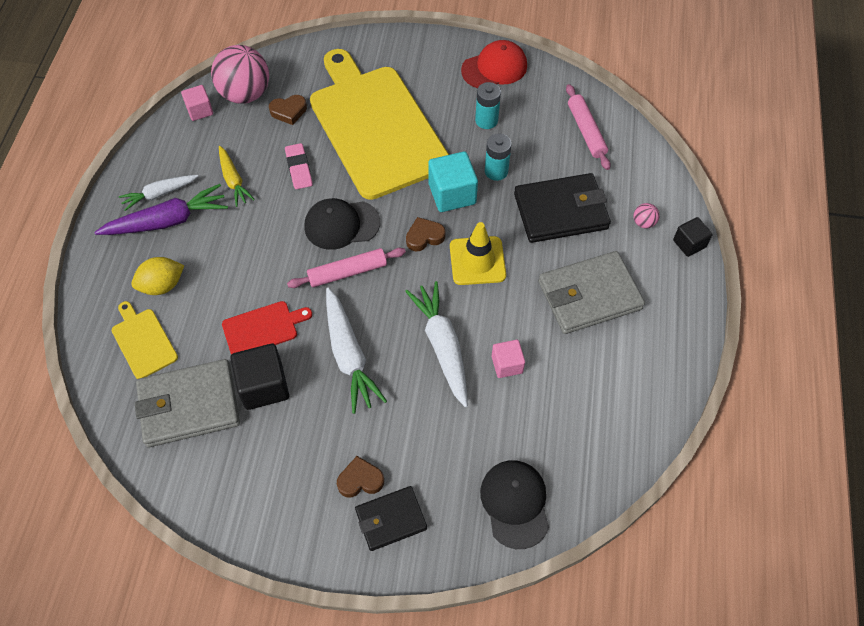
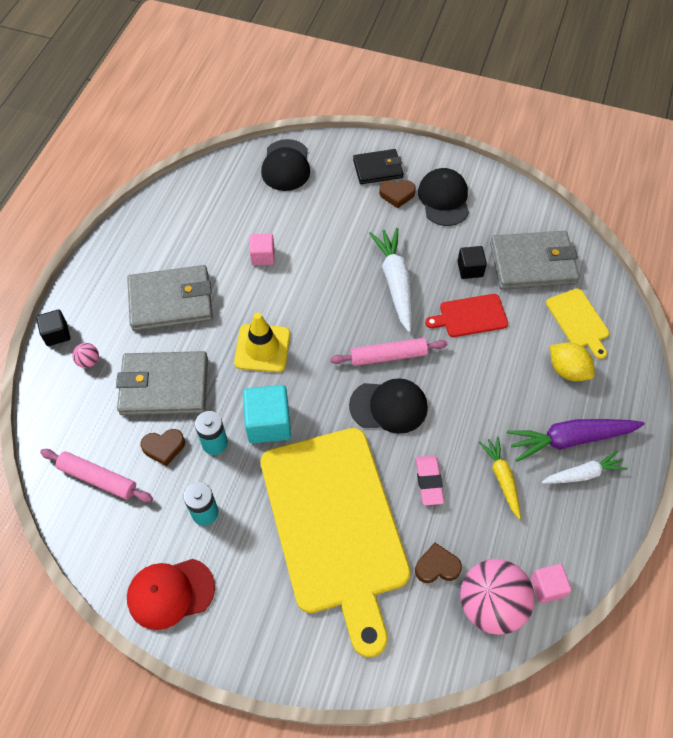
camera: 170 degrees left, 0 degrees up
(162, 285) = (567, 370): yellow lemon -> yellow lemon turned 60 degrees clockwise
(263, 386) = (470, 269): black cube -> black cube, size x0.61
(298, 483) = (444, 199): none -> black cap
(424, 237) = (307, 380): brown heart -> brown heart (164, 447)
(442, 346) = (313, 278): white carrot -> none
(560, 211) = (164, 386): black wallet -> grey wallet
(586, 131) = (98, 478): pink rolling pin -> pink rolling pin turned 60 degrees counterclockwise

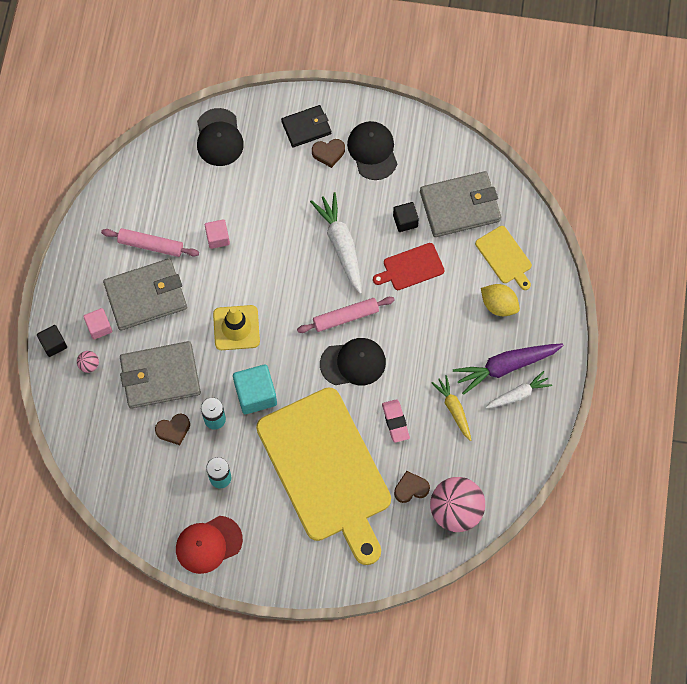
camera: 10 degrees left, 10 degrees up
(98, 478) = (126, 465): pink rolling pin -> pink rolling pin (151, 245)
(547, 587) = (497, 490): pink cube -> pink cube (99, 327)

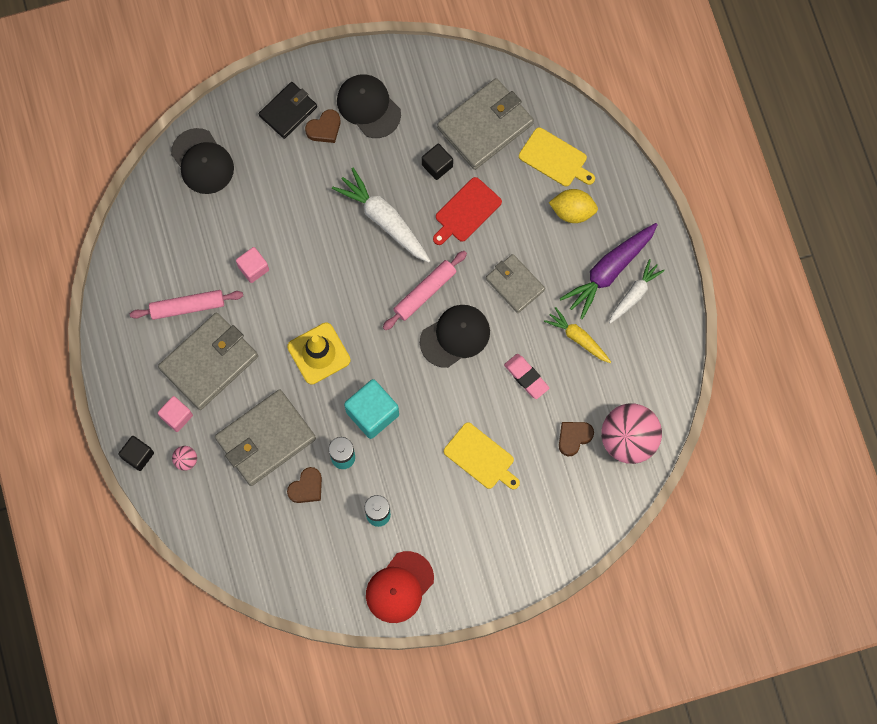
camera: 25 degrees left, 5 degrees up
(326, 470) = (481, 457): yellow cutting board -> yellow cutting board, size x0.41
(422, 343) = (515, 284): none -> grey wallet

